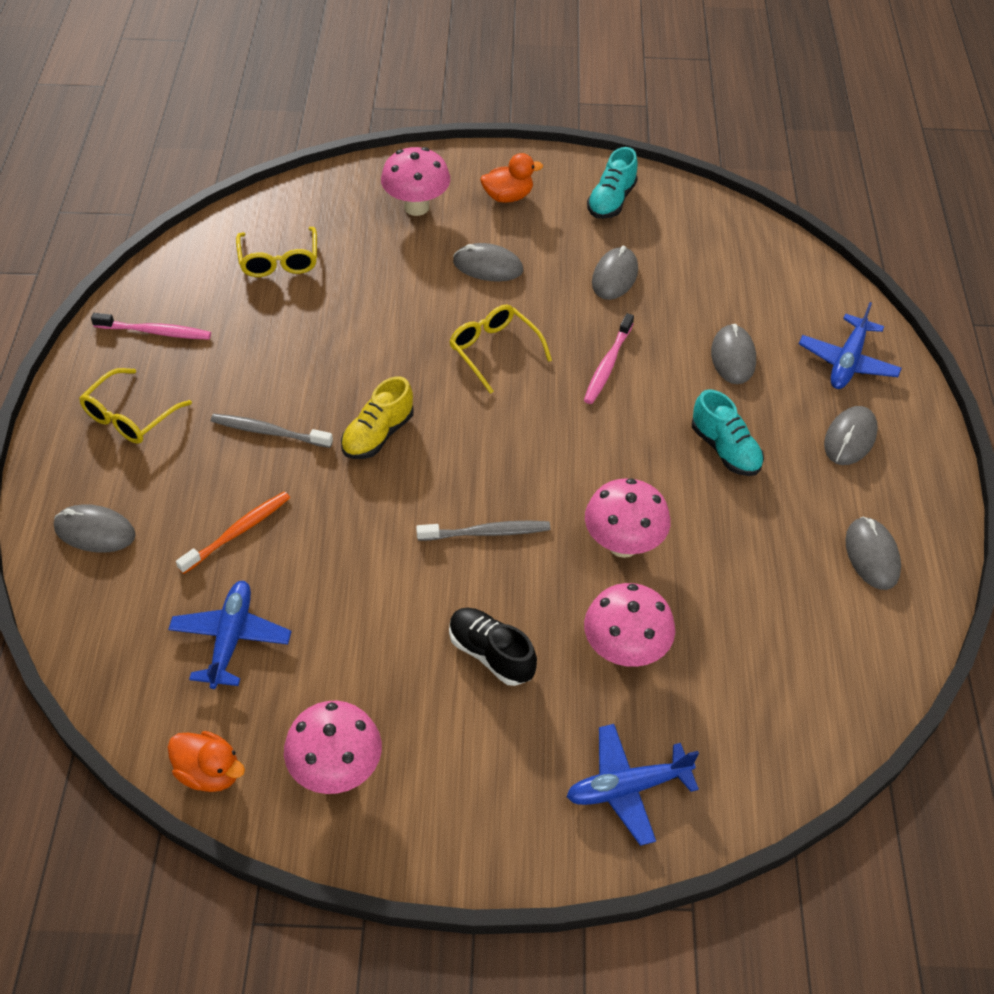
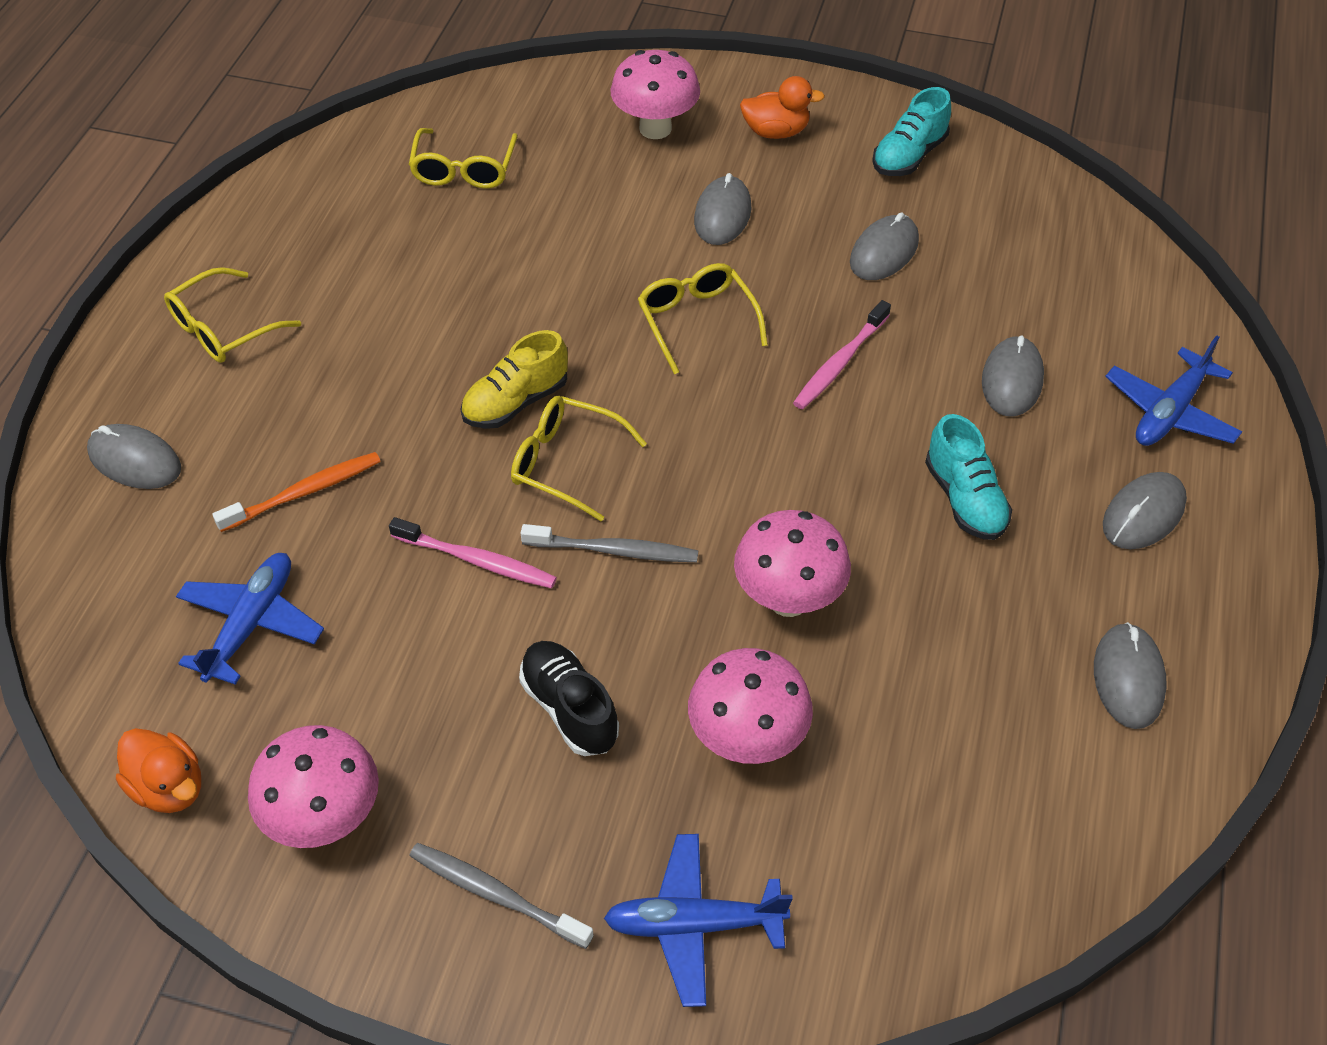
camera: 15 degrees right, 0 degrees up
(155, 332) = (287, 232): pink toothbrush -> pink toothbrush (477, 561)
(269, 432) = (382, 375): grey toothbrush -> grey toothbrush (496, 894)
(430, 474) = (566, 463): none -> yellow glasses
(488, 266) = (722, 214): grey mouse -> grey mouse turned 75 degrees clockwise

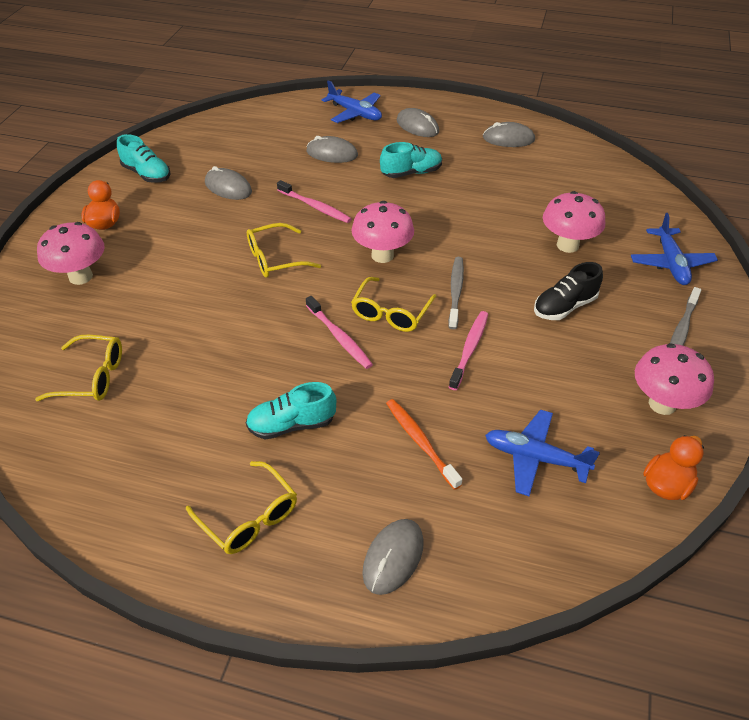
camera: 90 degrees left, 5 degrees down
(356, 358) = (292, 425): none -> turquoise shoe
(516, 402) = (339, 337): yellow shoe -> pink toothbrush
(722, 214) = (179, 247): grey mouse -> none
(788, 599) = (480, 230): pink mushroom -> pink mushroom (382, 255)

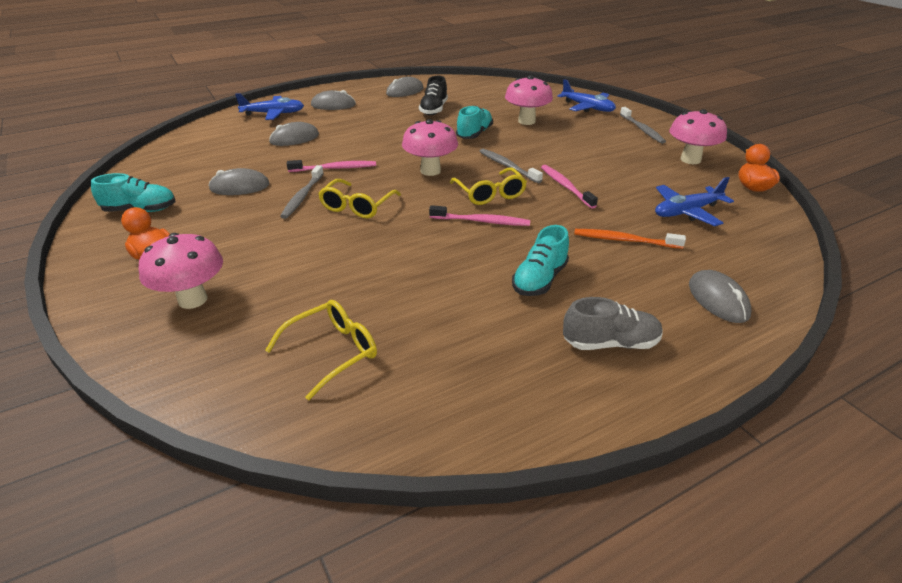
camera: 45 degrees left, 10 degrees down
(249, 517) = (610, 343): yellow glasses -> grey shoe
(253, 224) = (302, 196): none -> grey toothbrush
(411, 173) = (372, 127): turquoise shoe -> turquoise shoe (474, 134)
(564, 307) = (575, 146): black shoe -> black shoe (434, 110)

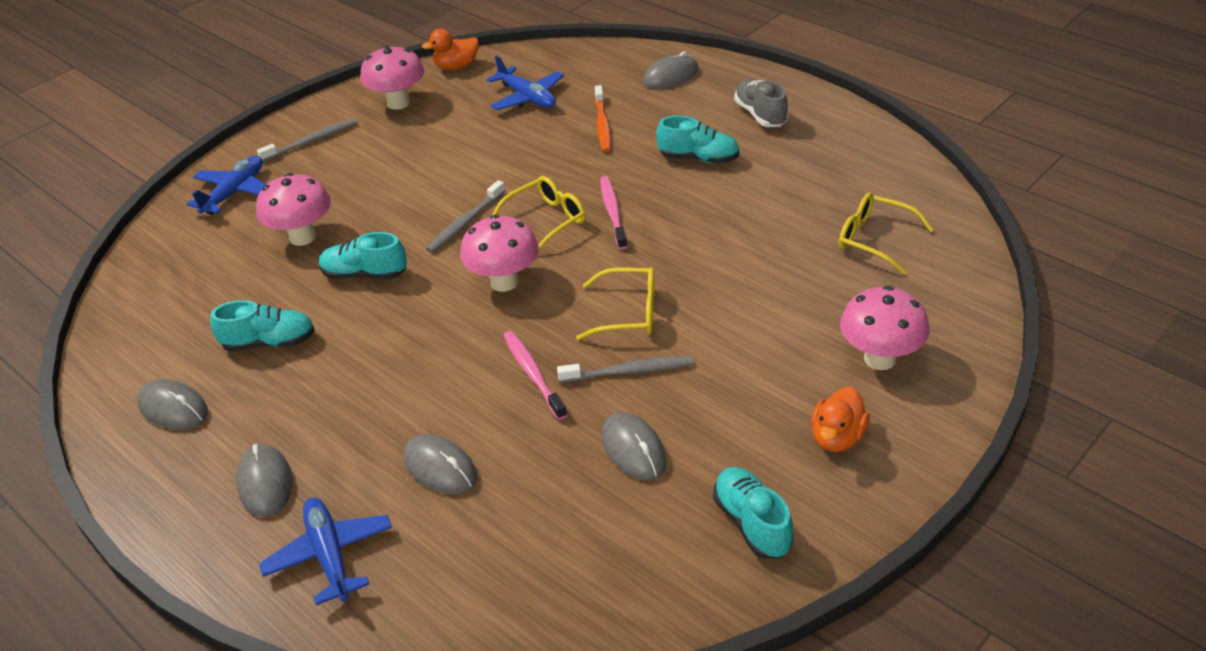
camera: 105 degrees left, 5 degrees up
(434, 110) = (269, 342): black shoe -> turquoise shoe
(565, 186) = (503, 173): pink toothbrush -> none

